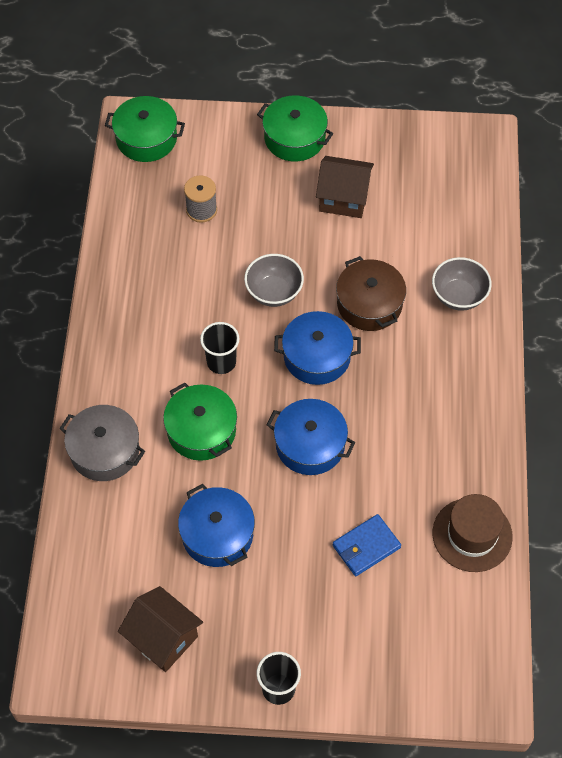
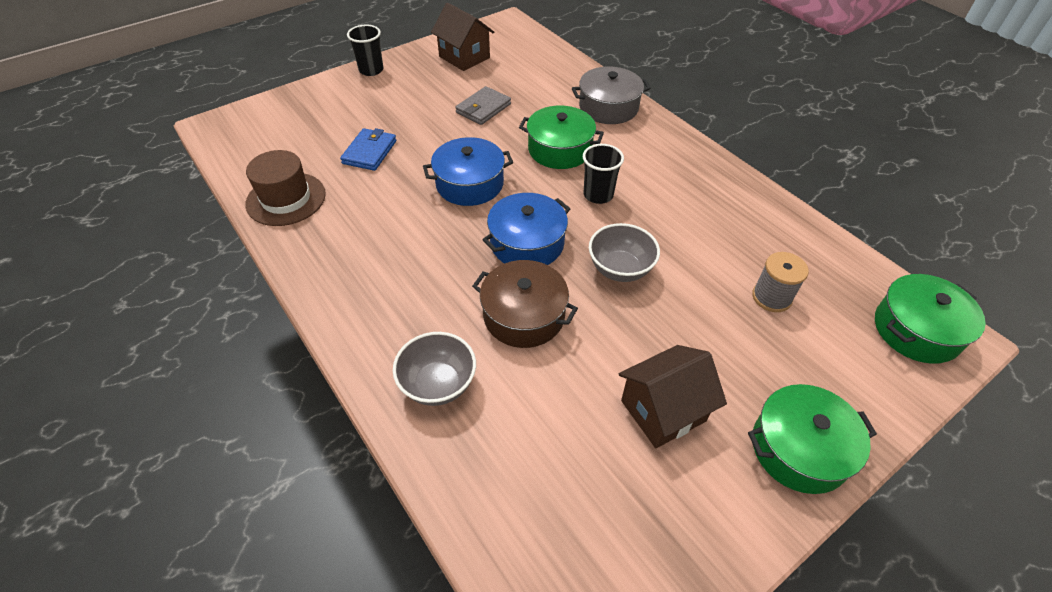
camera: 140 degrees right, 10 degrees down
(163, 638) = (464, 57): brown house -> brown house turned 45 degrees clockwise
(217, 534) = (483, 108): blue pot -> grey wallet

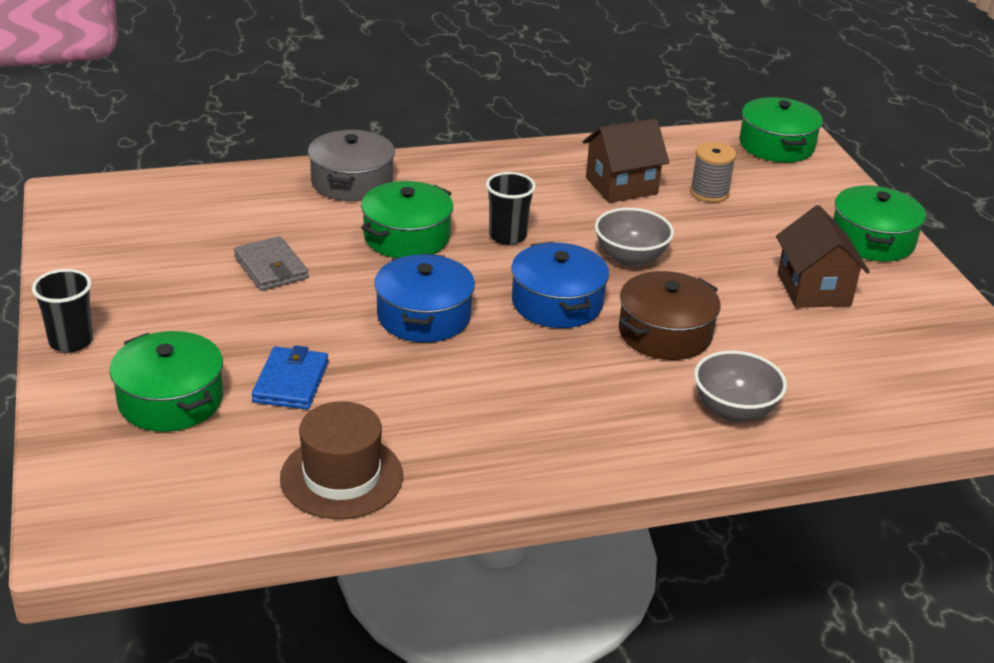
camera: 70 degrees left, 15 degrees down
(334, 117) = (171, 400): none -> green pot
(369, 152) = (291, 382): blue wallet -> blue wallet turned 60 degrees clockwise
(464, 57) = (125, 252): brown house -> brown house (621, 186)

